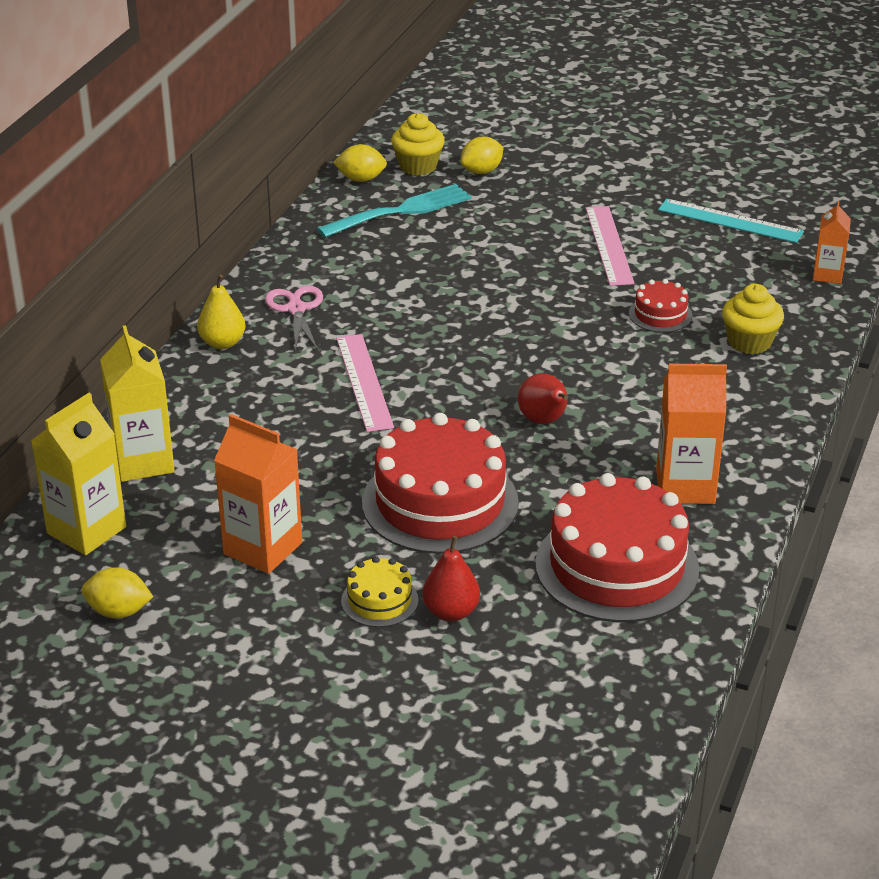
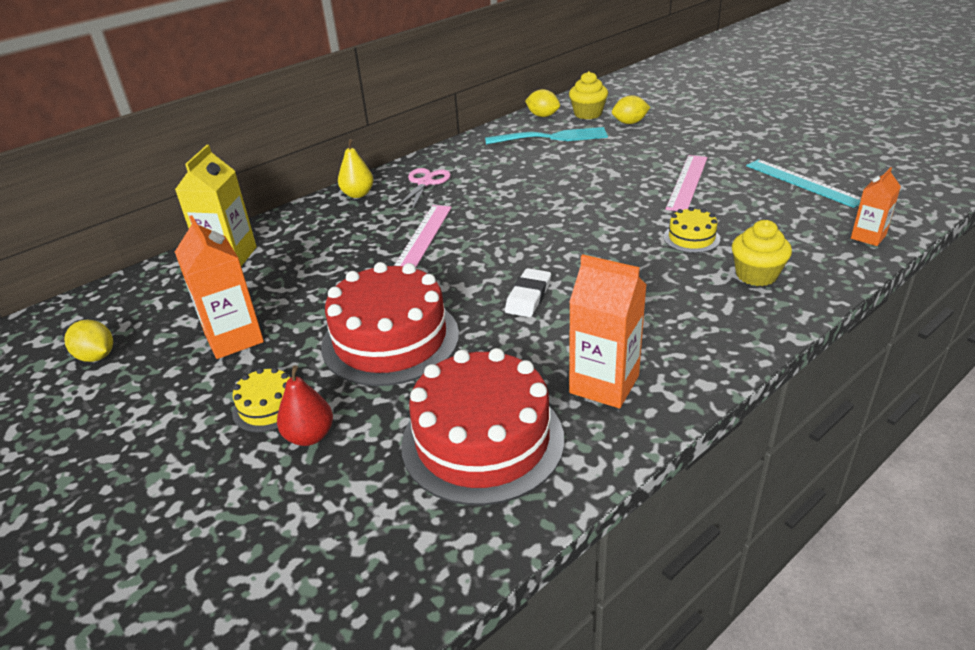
camera: 30 degrees right, 0 degrees up
(86, 530) = (146, 293): yellow carton -> none
(544, 421) = (528, 297): red pear -> white eraser
(660, 314) = (691, 238): red cake -> yellow cake

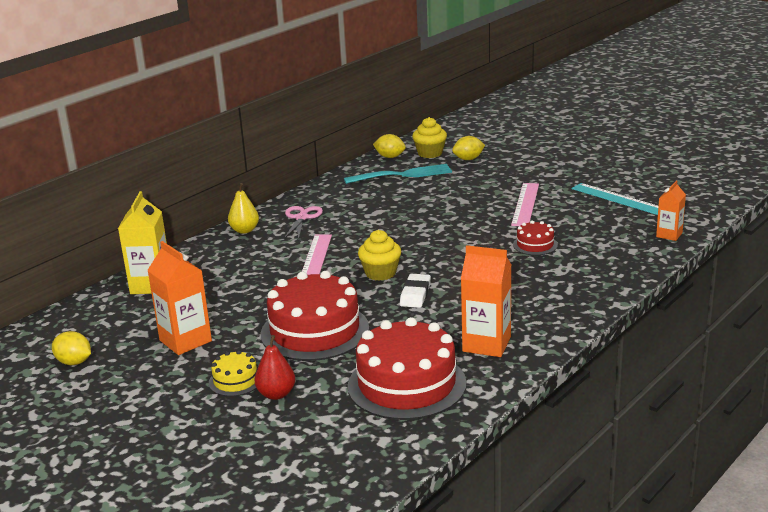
camera: 10 degrees left, 10 degrees down
(691, 238) = (535, 245): yellow cake -> red cake
(756, 275) = (588, 266): yellow cupcake -> yellow cupcake (380, 273)

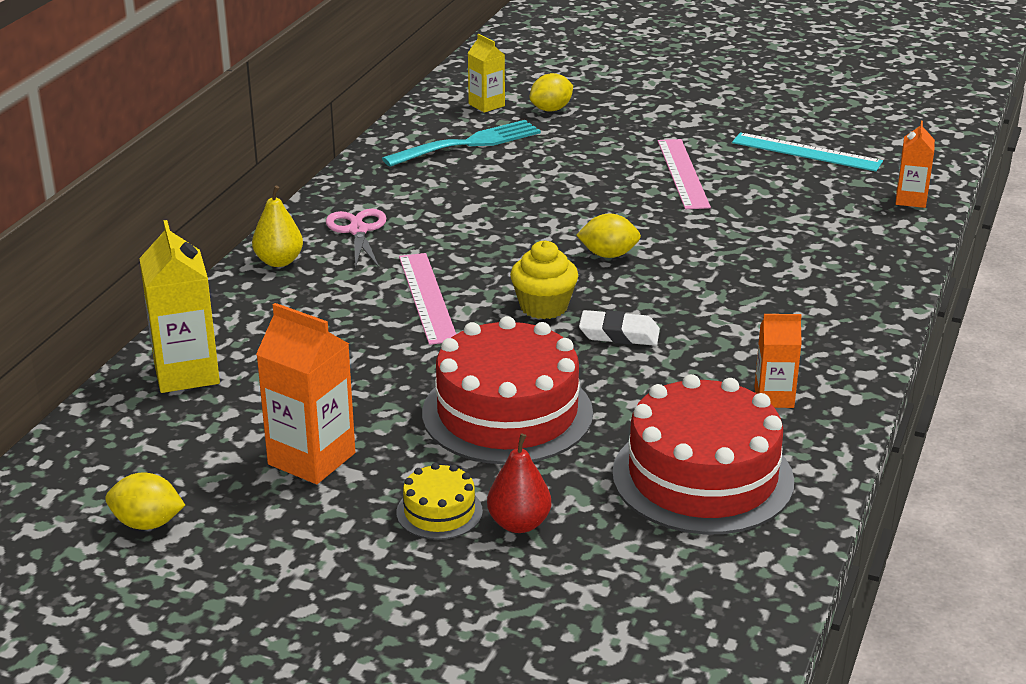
camera: 20 degrees left, 5 degrees up
(390, 157) = (428, 116): yellow lemon -> yellow lemon (608, 255)
(415, 294) = (619, 334): white eraser -> white eraser turned 75 degrees counterclockwise
(430, 153) = (486, 105): yellow cupcake -> yellow carton
(486, 344) = (774, 397): orange carton -> orange carton, size x0.60
(535, 245) = (739, 235): red cake -> none

